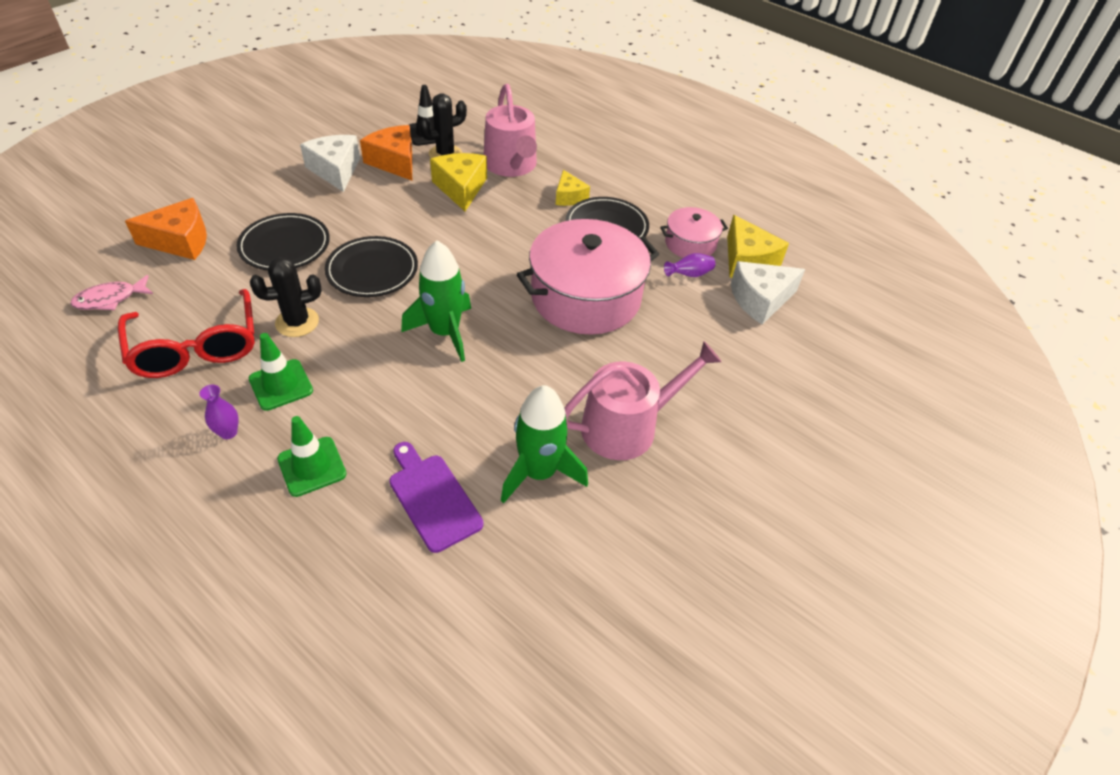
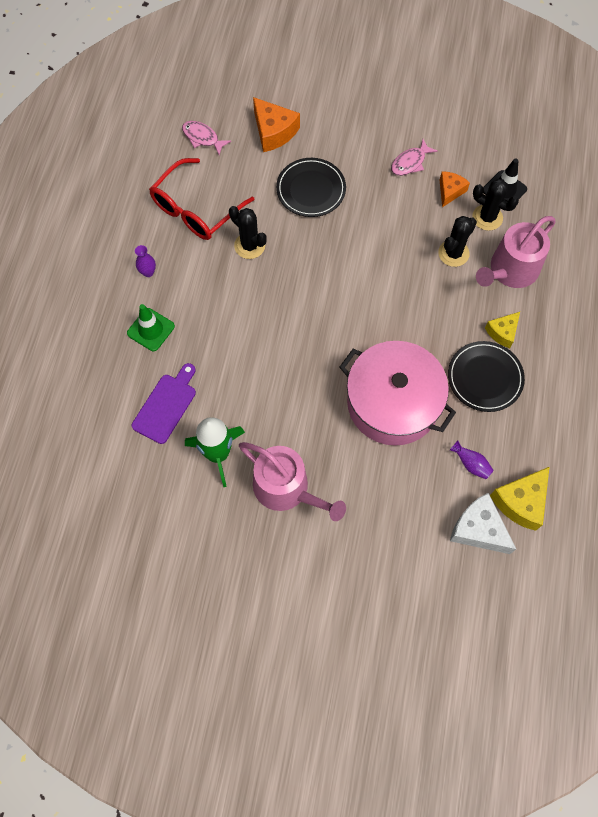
camera: 65 degrees right, 20 degrees up
(281, 385) = (196, 273): green traffic cone -> none
(335, 170) = (410, 162): white cheese -> pink fish
(372, 270) = (324, 255): black plate -> none
(394, 162) = (450, 191): orange cheese -> orange cheese, size x0.63
(445, 332) = (297, 334): green rocket -> none
(461, 188) = (453, 253): yellow cheese -> black cactus
(690, 244) = (510, 449): pink pot -> none

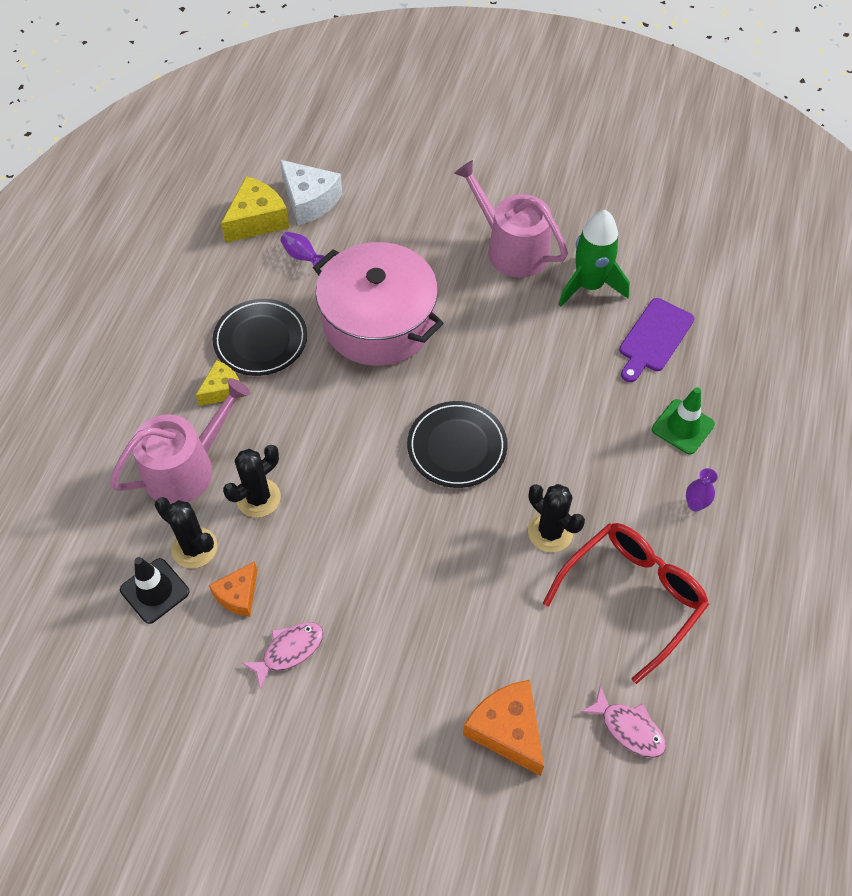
camera: 175 degrees left, 10 degrees down
(311, 189) = (453, 615): black plate -> black plate (457, 447)

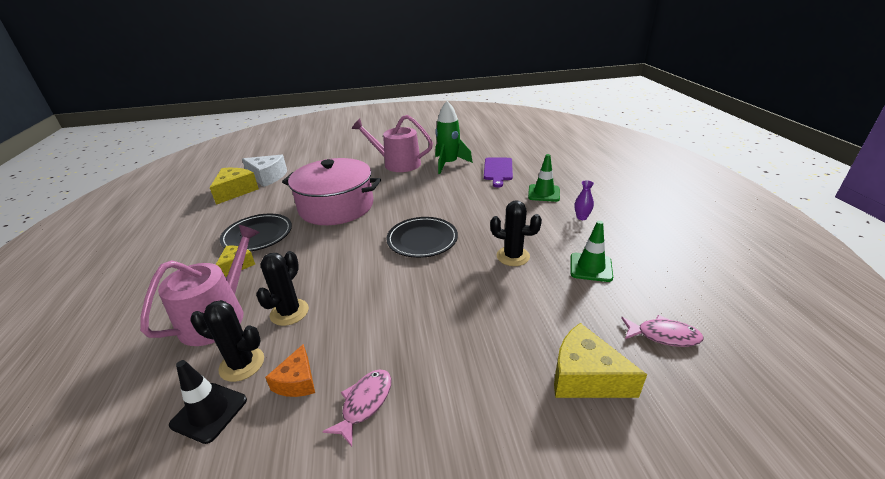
camera: 25 degrees left, 25 degrees down
(302, 256) = (272, 196): purple vase -> none
(507, 730) = (585, 377): orange cheese -> yellow cheese
(631, 597) = (590, 267): red glasses -> green traffic cone

